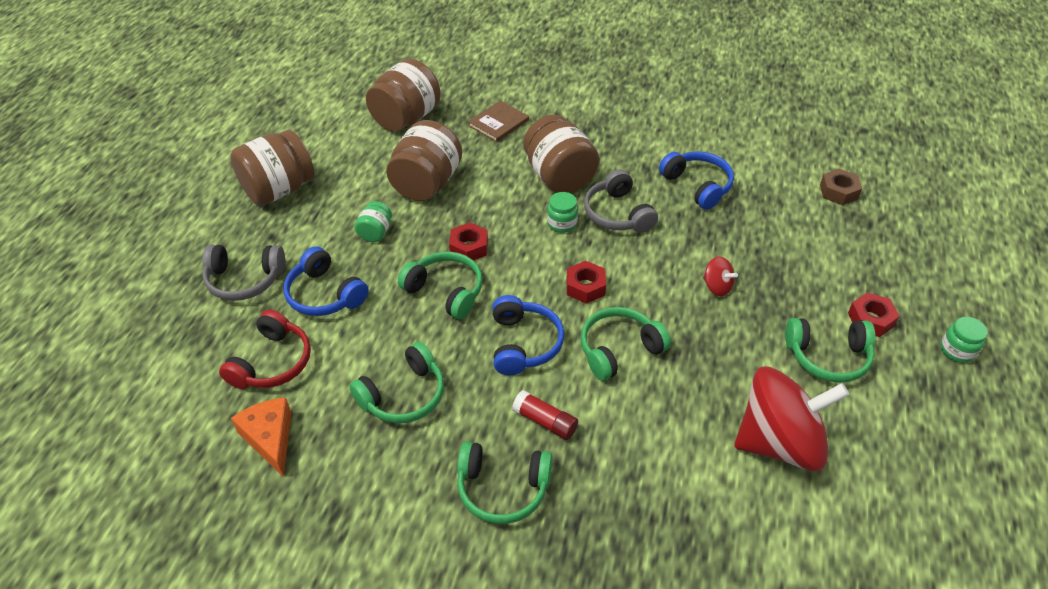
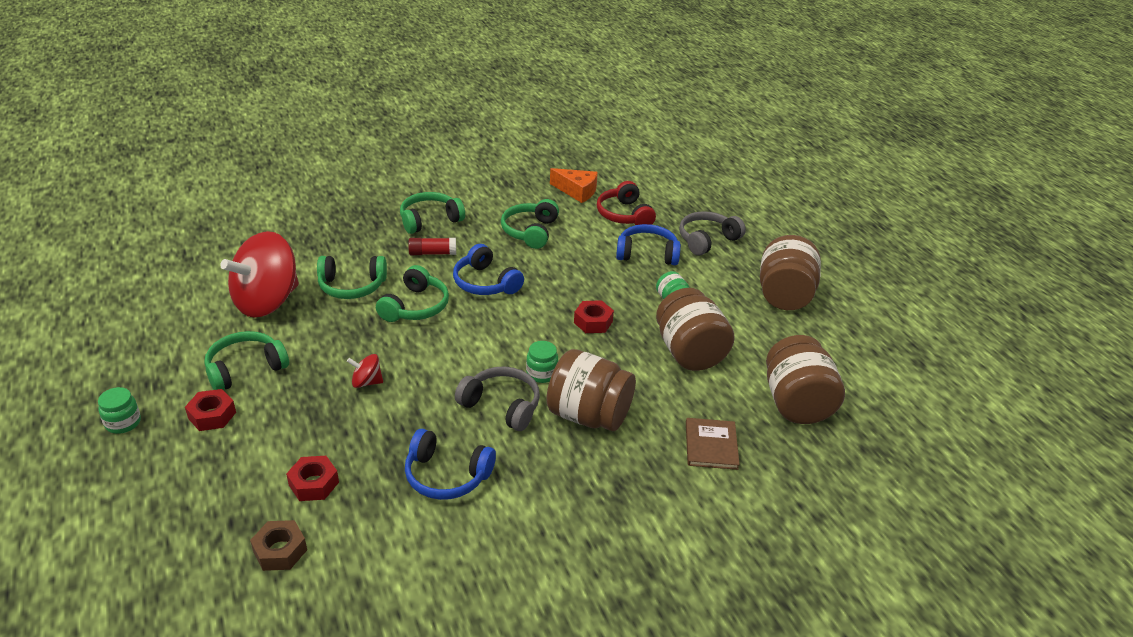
camera: 140 degrees right, 10 degrees down
(446, 291) = (573, 288): green headphones -> green headphones (352, 286)
(585, 287) = (475, 335): red nut -> red nut (313, 483)

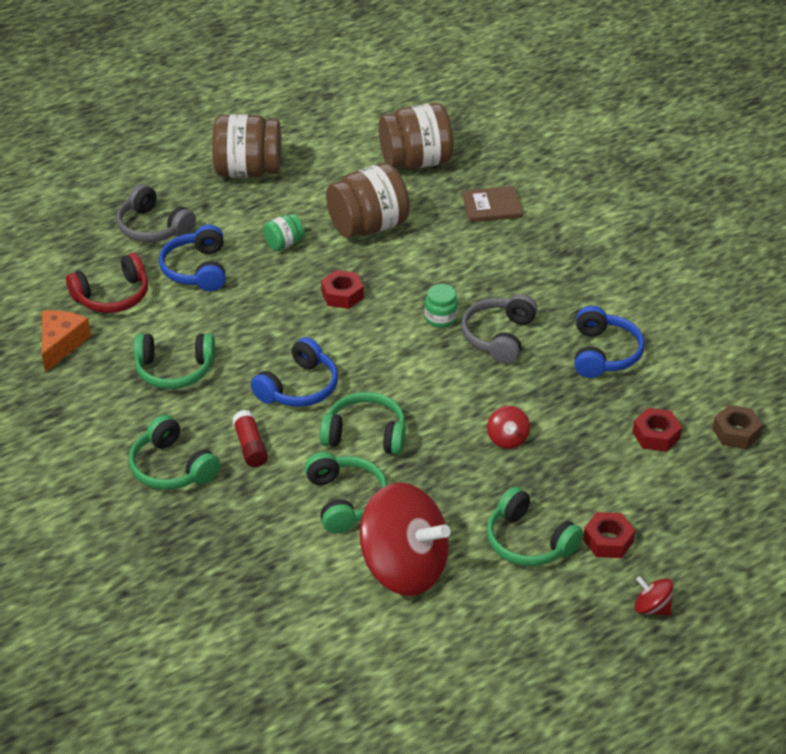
camera: 100 degrees left, 5 degrees up
(123, 423) = (652, 608): green jar -> red spinning top
(588, 415) = (487, 280): brown jar -> none

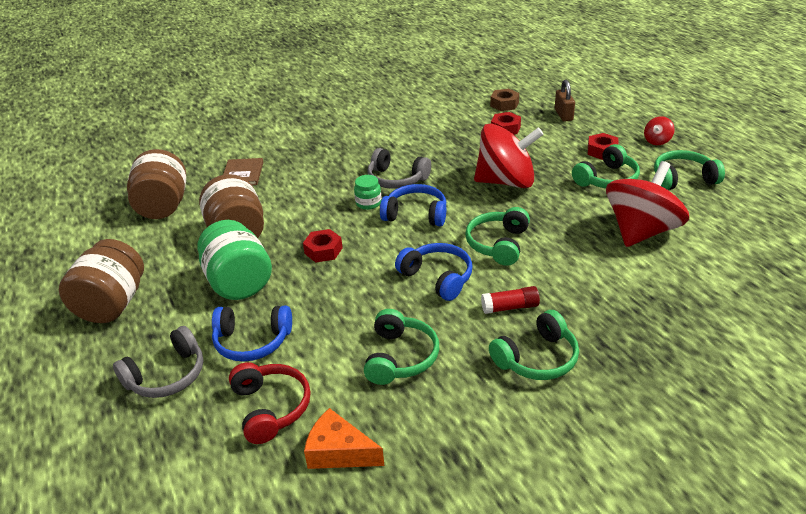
camera: 80 degrees left, 5 degrees down
(284, 244) = (239, 283): green jar -> green jar, size x2.06
(345, 500) = (573, 256): green headphones -> green headphones (682, 179)
(507, 439) = (506, 181): red spinning top -> red spinning top, size x2.42
(604, 353) = (424, 140): blue headphones -> blue headphones (416, 214)
(715, 501) = (563, 115): none -> brown padlock

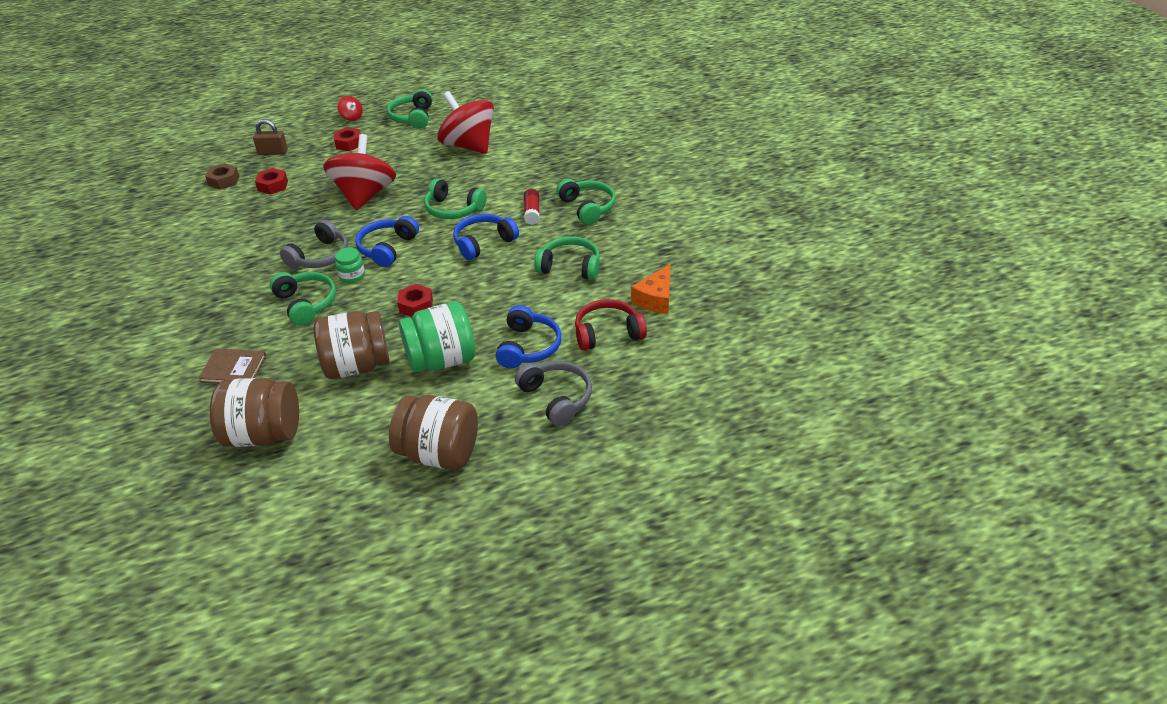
camera: 85 degrees left, 5 degrees up
(607, 179) = (392, 148): green headphones -> green headphones (306, 303)

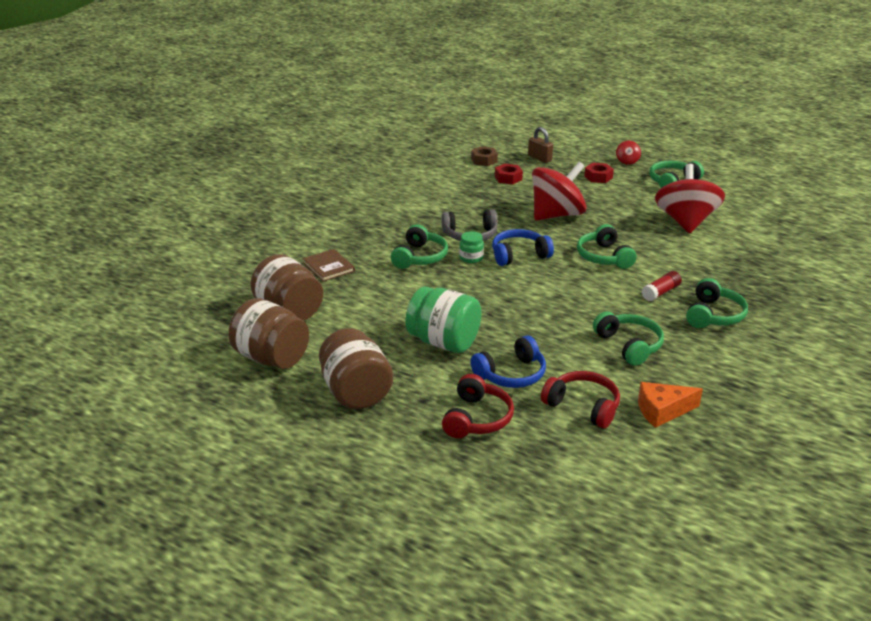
camera: 50 degrees right, 10 degrees down
(357, 366) = (391, 310): brown jar -> brown jar (271, 358)
(416, 305) = (481, 300): red nut -> none
(483, 243) = (590, 290): blue headphones -> none
(556, 398) = (477, 418): grey headphones -> red headphones

